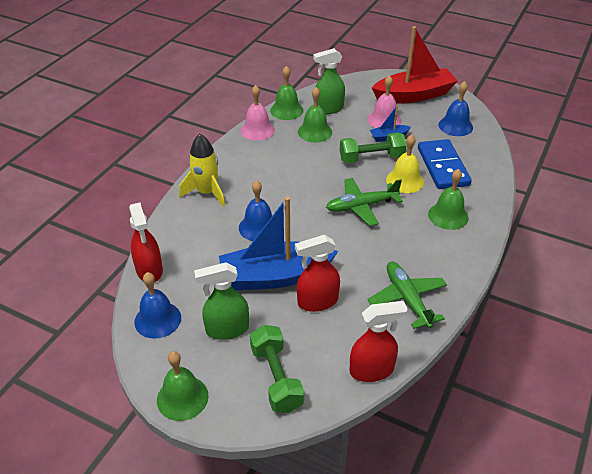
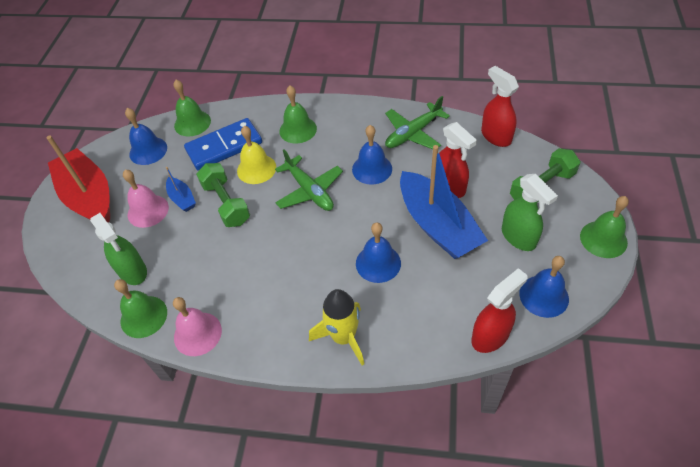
camera: 105 degrees left, 10 degrees up
(315, 132) = (187, 269): green bell -> green bell (192, 123)
(369, 253) = (372, 169): none -> blue bell

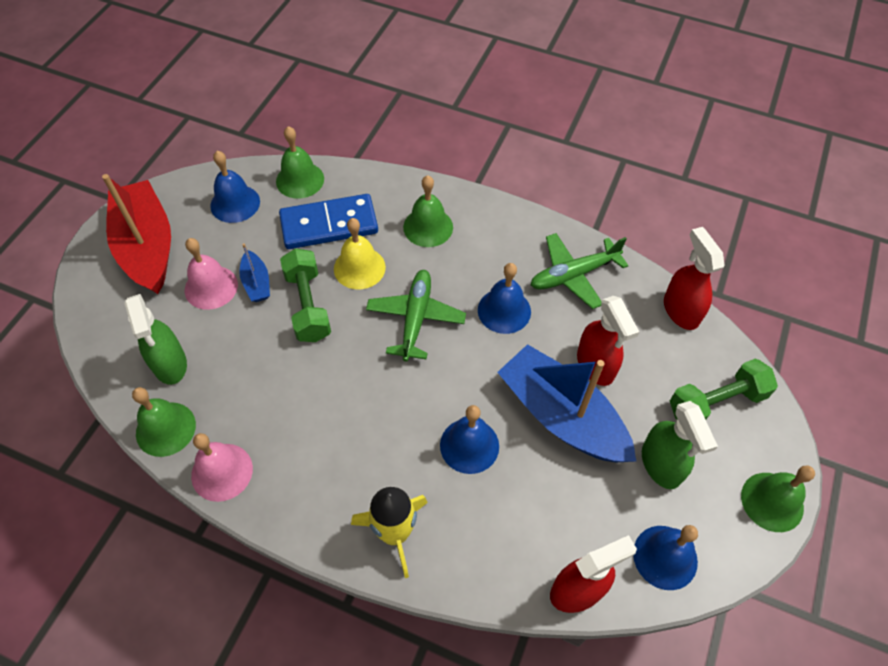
camera: 10 degrees right, 5 degrees up
(309, 191) = (416, 318): green plane -> green plane turned 150 degrees counterclockwise
(437, 225) = (561, 416): blue boat -> blue boat turned 150 degrees clockwise

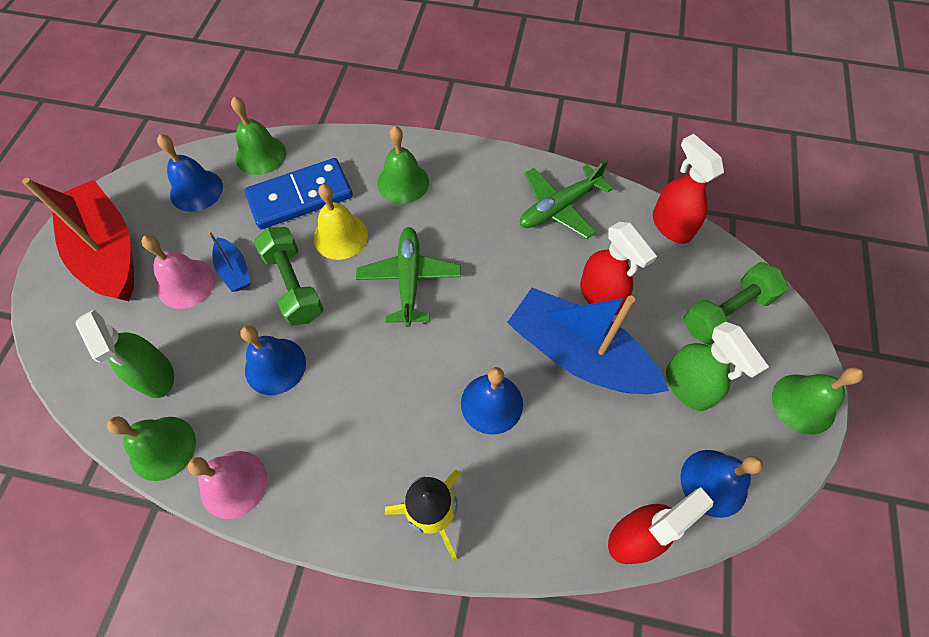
camera: 10 degrees left, 5 degrees up
(504, 310) = (497, 255): blue bell -> blue bell (275, 366)

